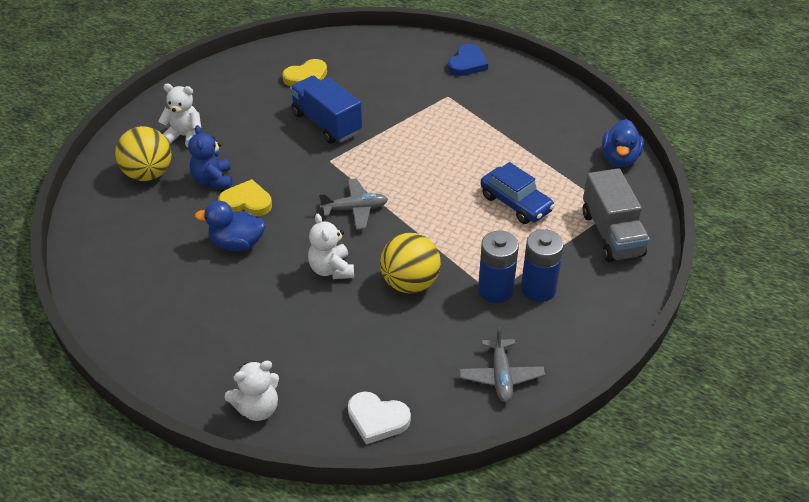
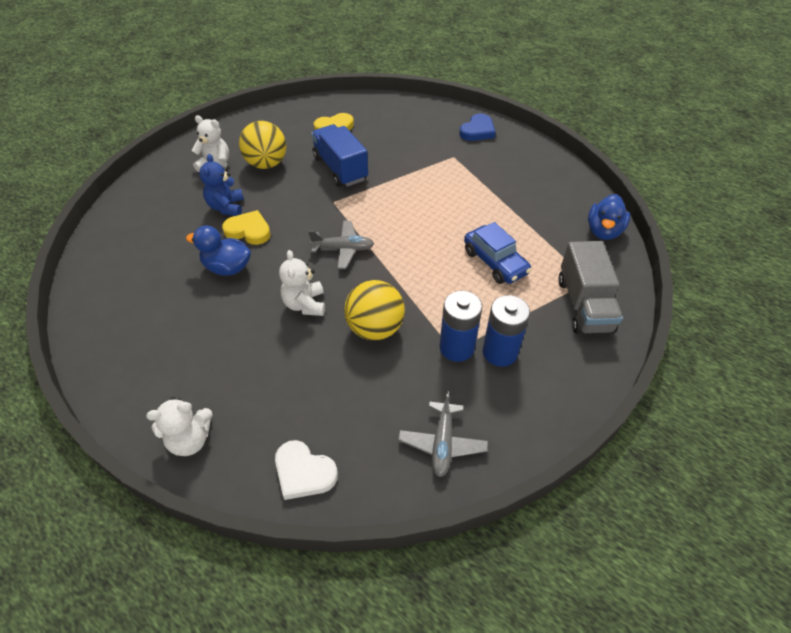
camera: 10 degrees right, 5 degrees up
(148, 174) = (174, 195): yellow ball -> yellow ball (267, 164)

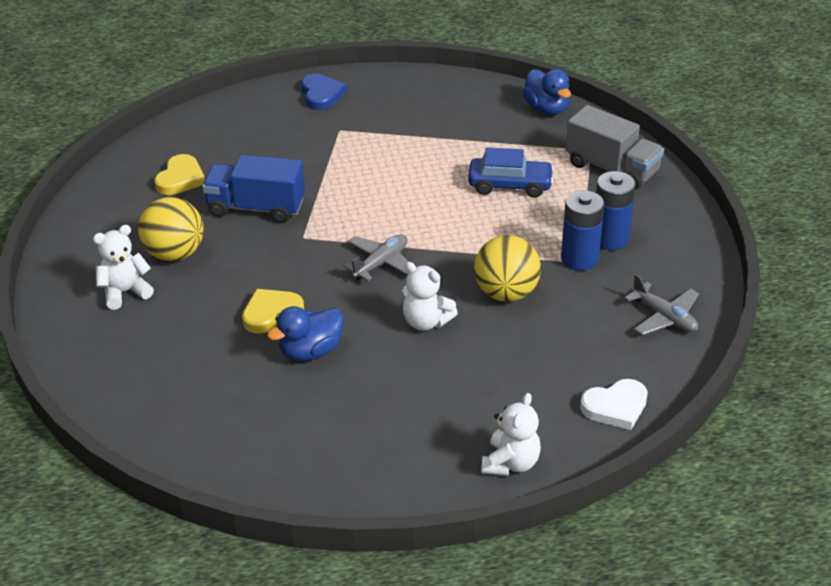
camera: 50 degrees left, 10 degrees down
(226, 207) = (211, 313): blue teddy bear -> none

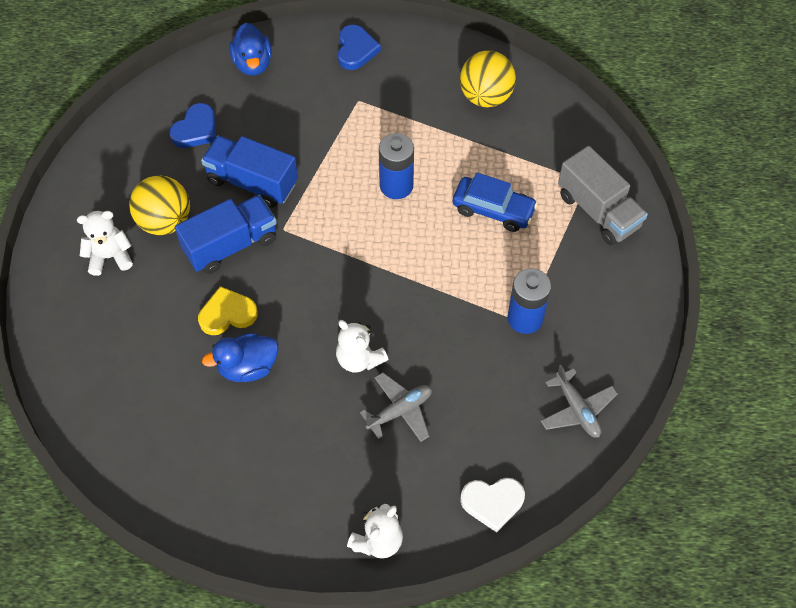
camera: 15 degrees right, 20 degrees up
(180, 179) = (196, 129): yellow heart -> blue heart
(253, 259) = (231, 245): none -> blue truck
(381, 263) = (342, 278): grey plane -> grey plane (400, 411)
(506, 293) = (442, 343): yellow ball -> yellow ball (485, 96)
(546, 109) = (564, 117): blue duck -> blue duck (253, 63)
(610, 239) = (562, 300): blue battery -> blue battery (396, 185)

